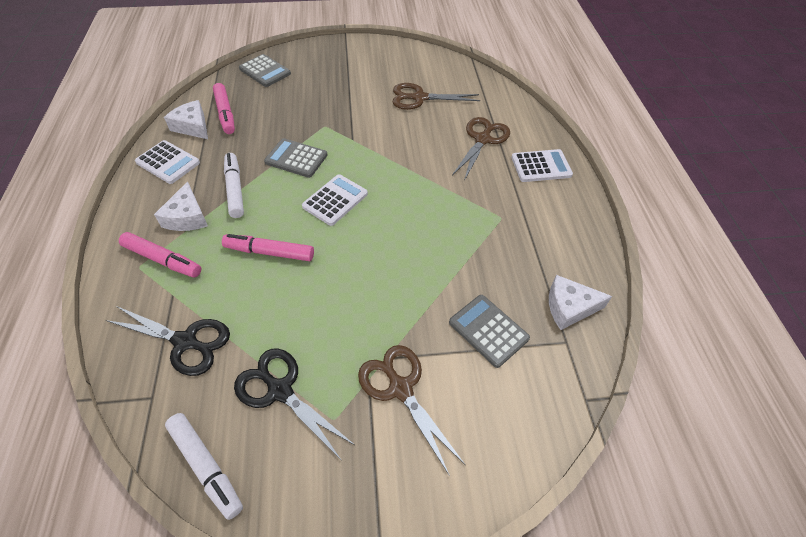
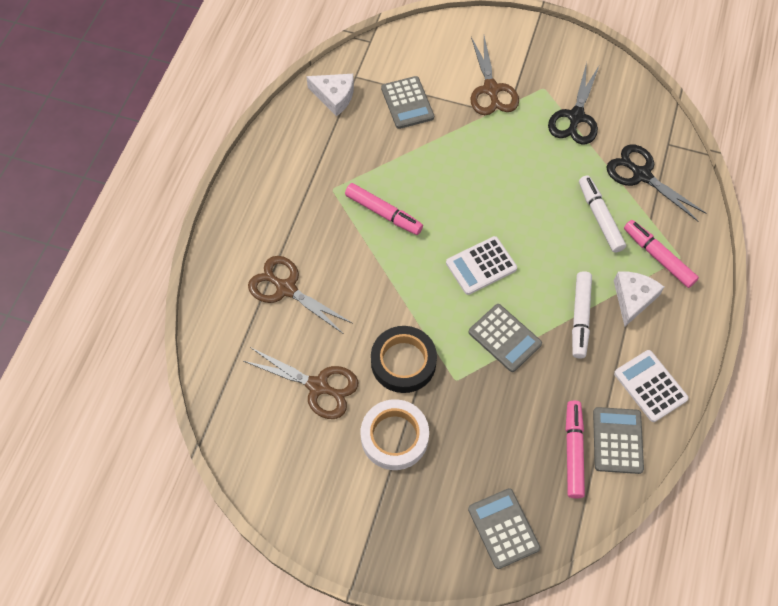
camera: 155 degrees left, 10 degrees up
(193, 126) = (617, 440): white cheese -> grey calculator
(206, 466) = (633, 91): white marker -> white marker (600, 217)
(270, 252) = (559, 230): pink marker -> pink marker (383, 213)
(280, 390) = (576, 117): black scissors -> black scissors turned 45 degrees clockwise
(353, 89) = (394, 437): none -> white tape
(368, 124) = (403, 362): none -> black tape
(482, 139) = (286, 288): brown scissors -> brown scissors turned 75 degrees clockwise
(541, 166) = (251, 230): white calculator -> none

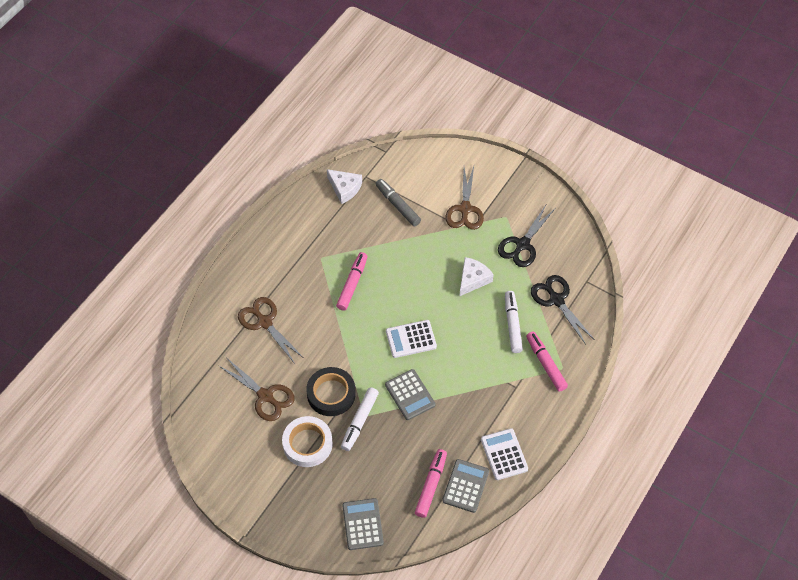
camera: 15 degrees right, 5 degrees down
(383, 213) = (352, 284): pink marker -> pink marker turned 120 degrees counterclockwise
(407, 103) = (398, 205): grey calculator -> grey marker
(580, 317) = (470, 393): white marker -> white marker (359, 421)
(633, 299) = (515, 389): white cheese -> white cheese (473, 279)

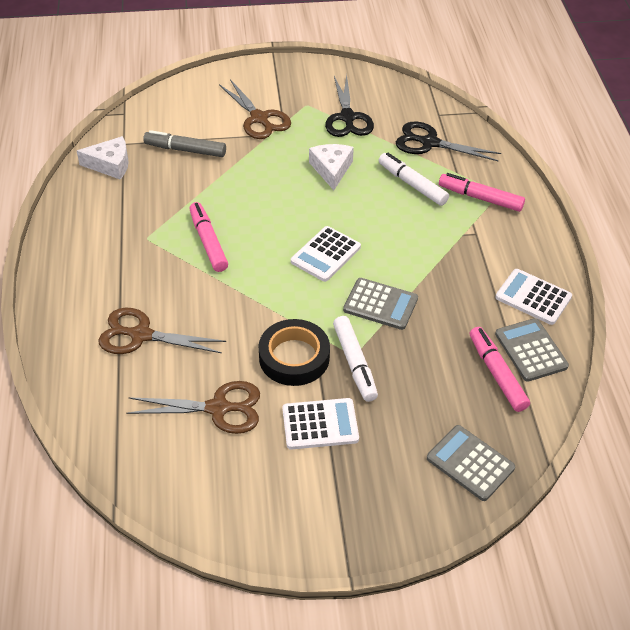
camera: 40 degrees left, 10 degrees down
(307, 444) = (320, 424): white tape -> white calculator

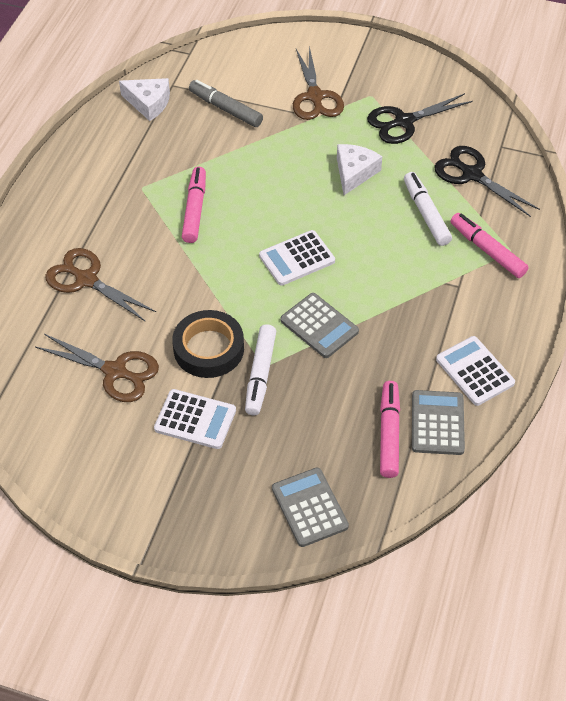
camera: 25 degrees right, 5 degrees up
(347, 117) = (404, 122): black scissors -> black scissors turned 45 degrees clockwise

